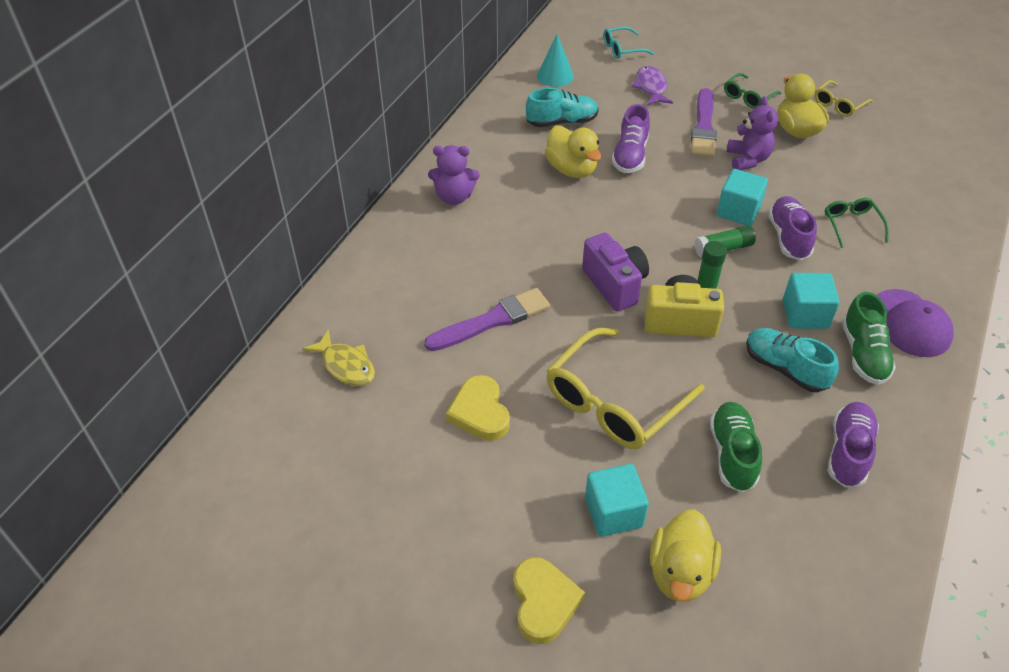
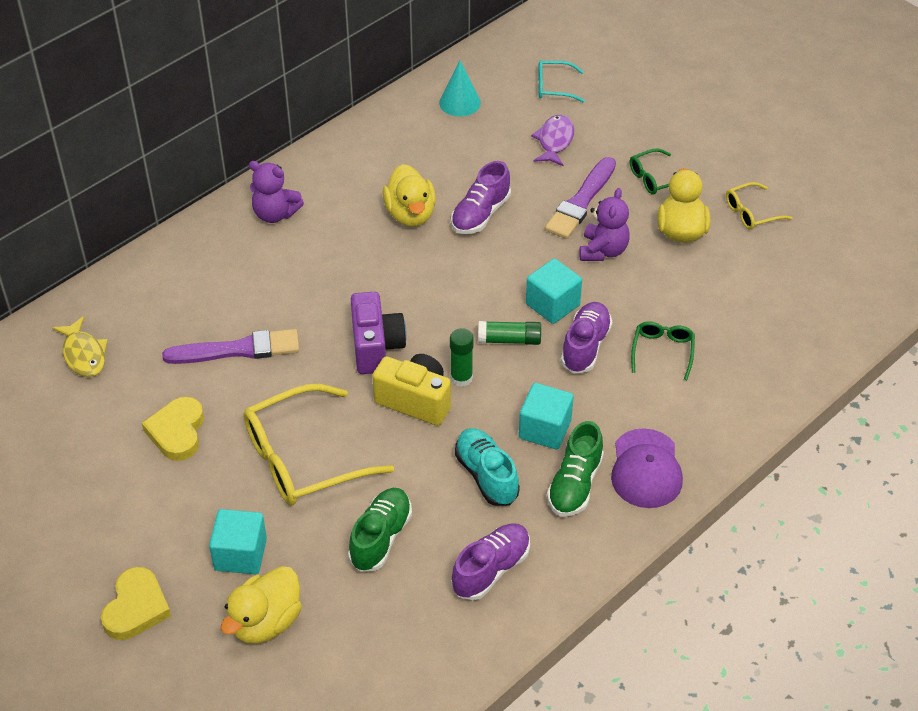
camera: 20 degrees right, 0 degrees up
(562, 122) = (433, 158): turquoise shoe -> none

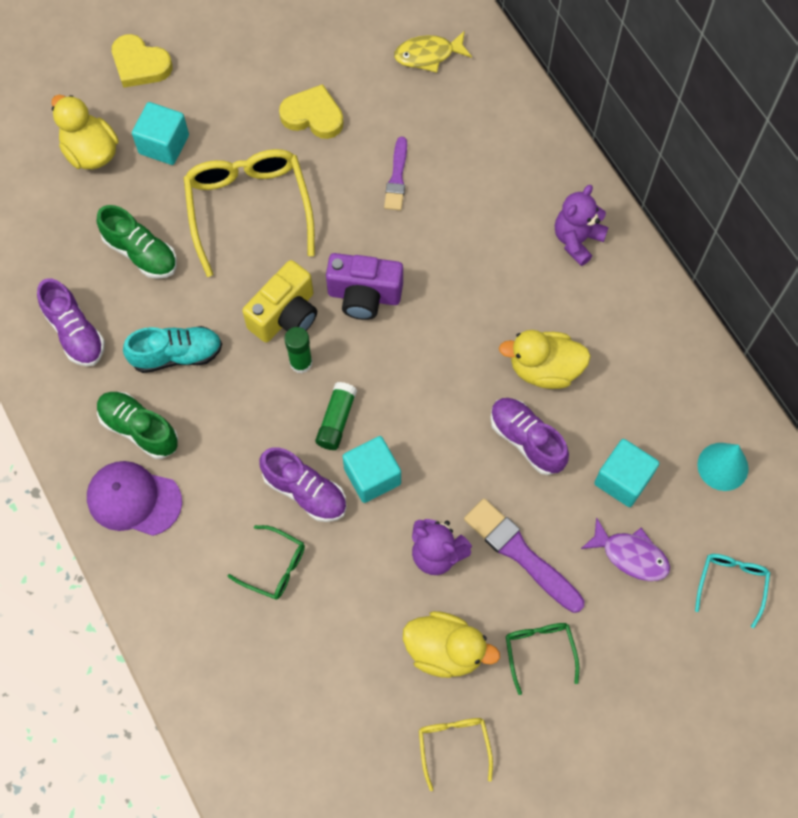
camera: 105 degrees right, 20 degrees up
(238, 349) = (397, 178): purple brush -> purple brush, size x0.63
(545, 429) = (212, 421): turquoise cube -> turquoise cube (623, 480)

